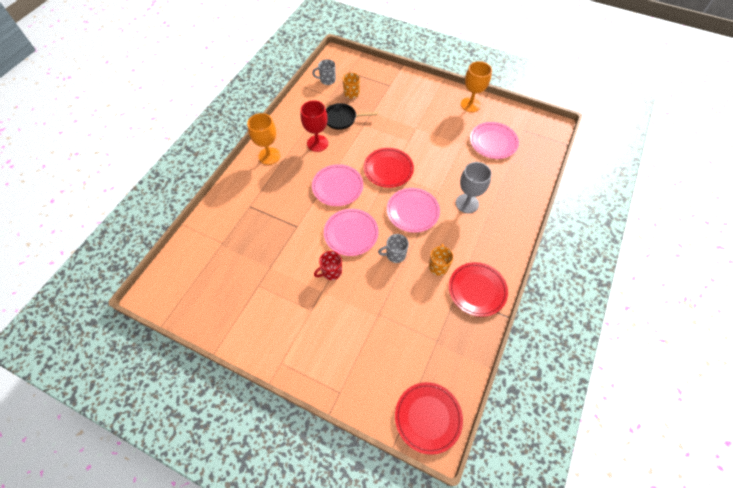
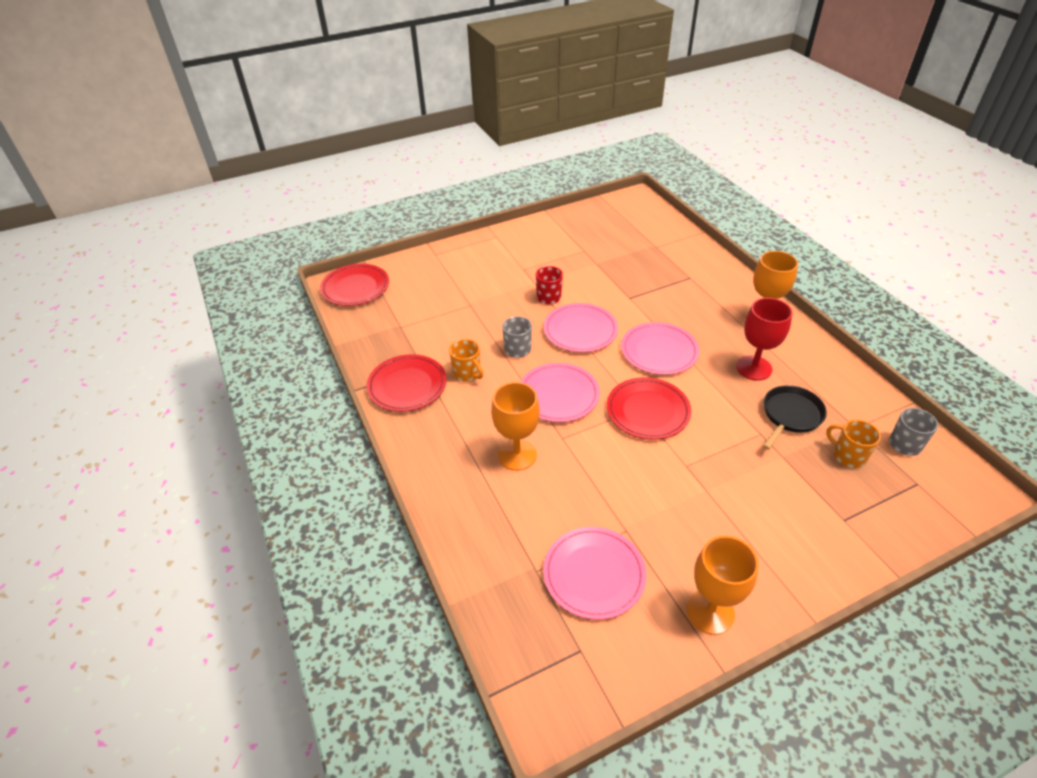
camera: 130 degrees right, 15 degrees down
(467, 203) = (517, 455): grey goblet -> orange goblet

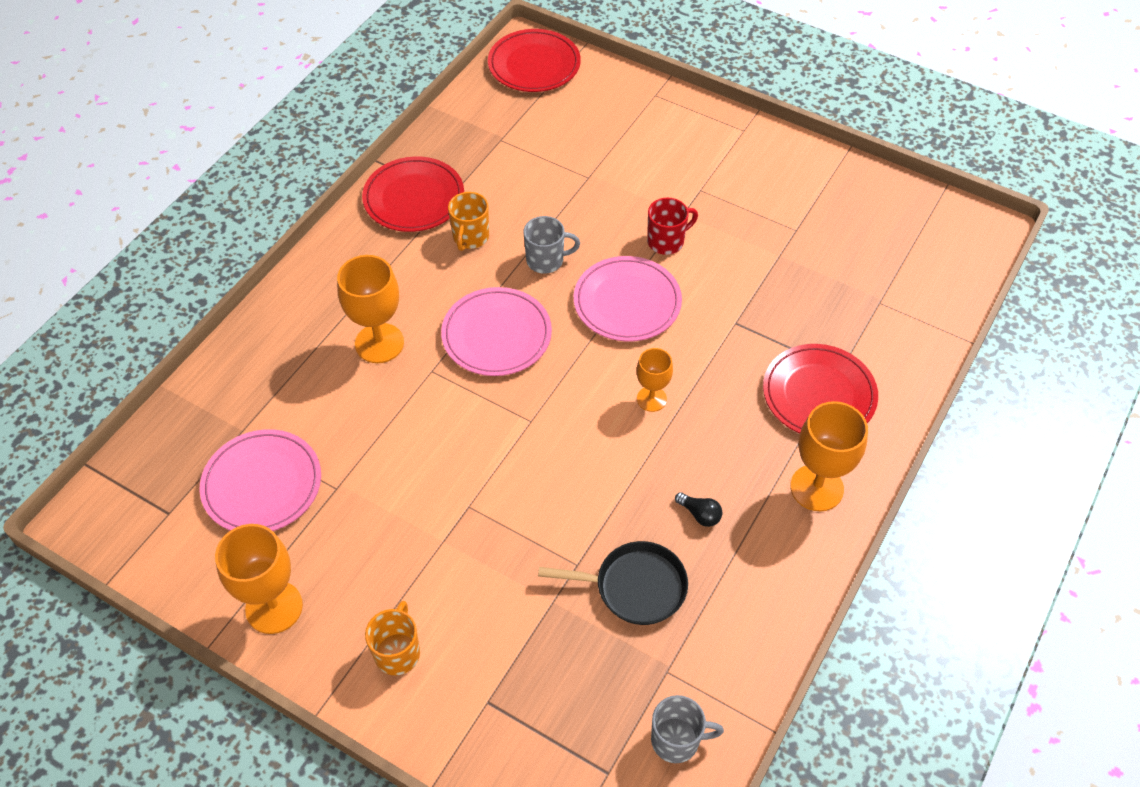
camera: 55 degrees right, 10 degrees up
(648, 411) = (533, 432): red plate -> red plate (819, 394)
(659, 351) = (651, 399): pink plate -> orange goblet
(754, 368) = (700, 514): red goblet -> black light bulb
(848, 456) = (604, 676): orange mug -> orange mug (398, 652)

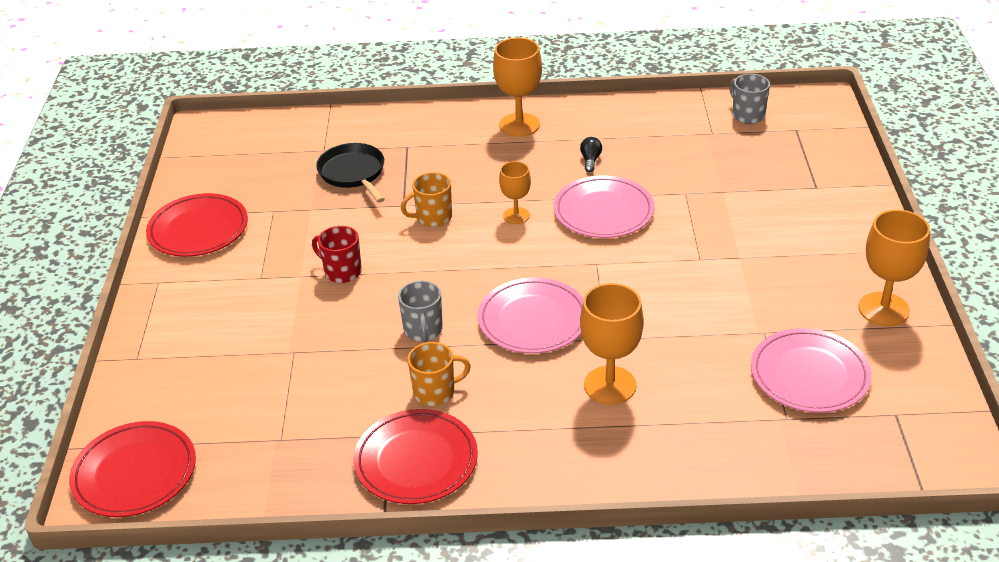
camera: 120 degrees left, 15 degrees down
(398, 652) = (836, 237): orange mug -> orange mug (433, 217)
(546, 260) = (423, 330): grey mug -> grey mug turned 150 degrees counterclockwise
(627, 302) = (431, 265): pink plate -> pink plate (603, 211)
(635, 587) = (673, 165): black pan -> black pan (353, 173)
(819, 394) = (438, 148): red plate -> red plate (198, 229)

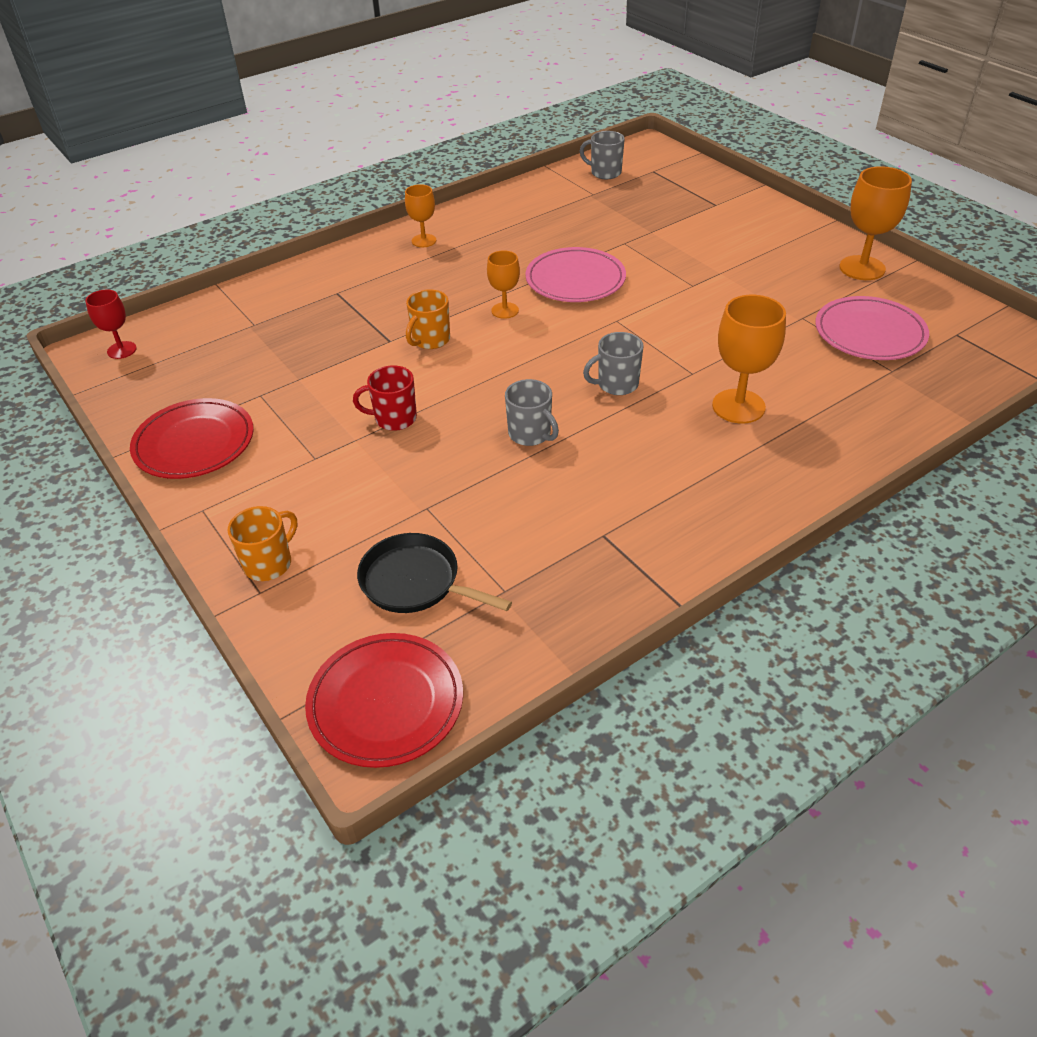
camera: 35 degrees left, 5 degrees up
(220, 134) = (122, 350): none -> red goblet
(353, 173) = (309, 333): black pan -> black pan (415, 582)
(416, 460) = (653, 544): red plate -> none
(435, 392) = (602, 479): orange mug -> orange mug (269, 563)
(519, 125) = (424, 241): orange goblet -> orange goblet, size x0.60
(533, 320) = (616, 384): pink plate -> grey mug
(590, 160) = (518, 246): black light bulb -> none

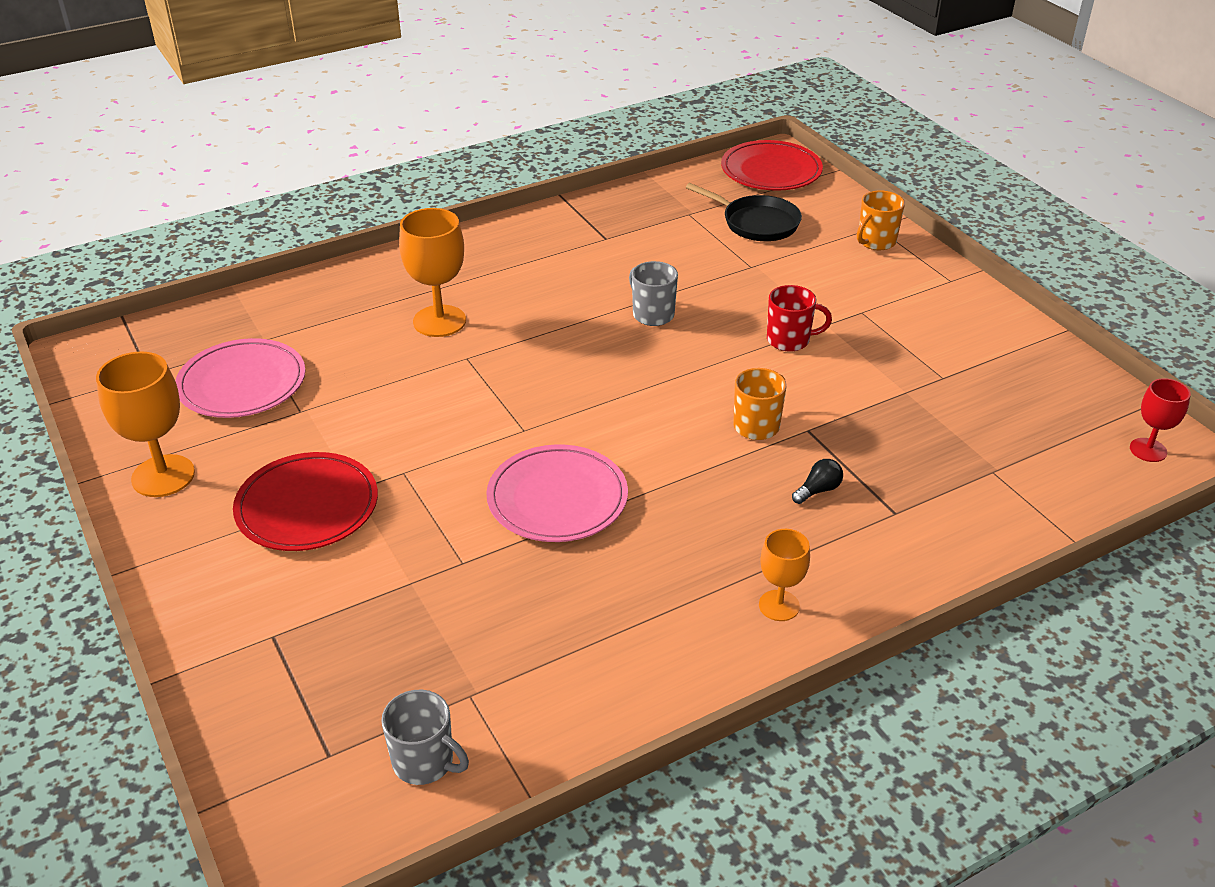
camera: 175 degrees left, 5 degrees down
(194, 443) = (990, 335): red plate -> red plate (307, 507)
(389, 301) = (818, 490): none -> black light bulb
(505, 310) = (661, 458): orange goblet -> none
(616, 384) = (552, 353): grey mug -> none

